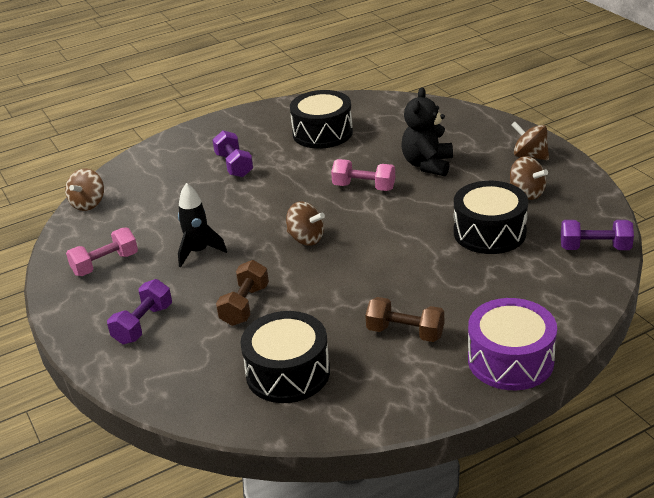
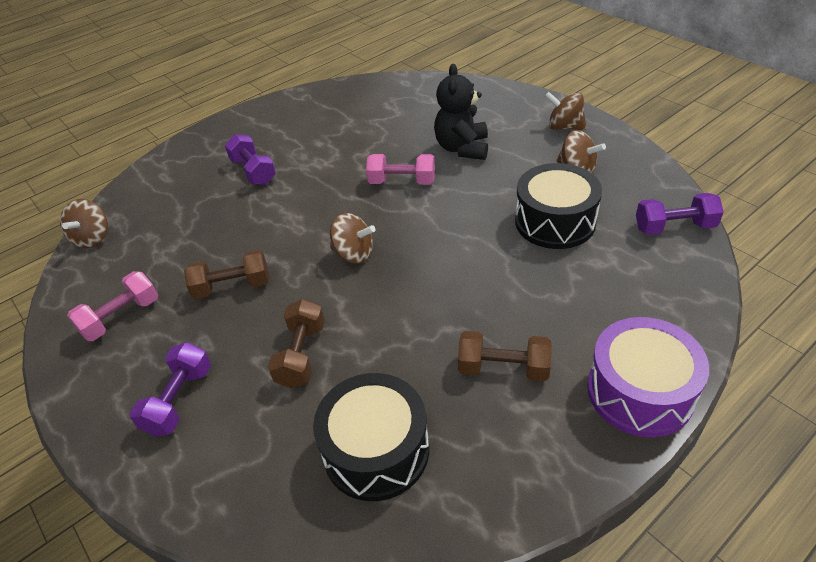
camera: 10 degrees left, 10 degrees up
(199, 252) = (232, 286): black rocket -> brown dumbbell
(322, 133) = (341, 124): black drum -> none

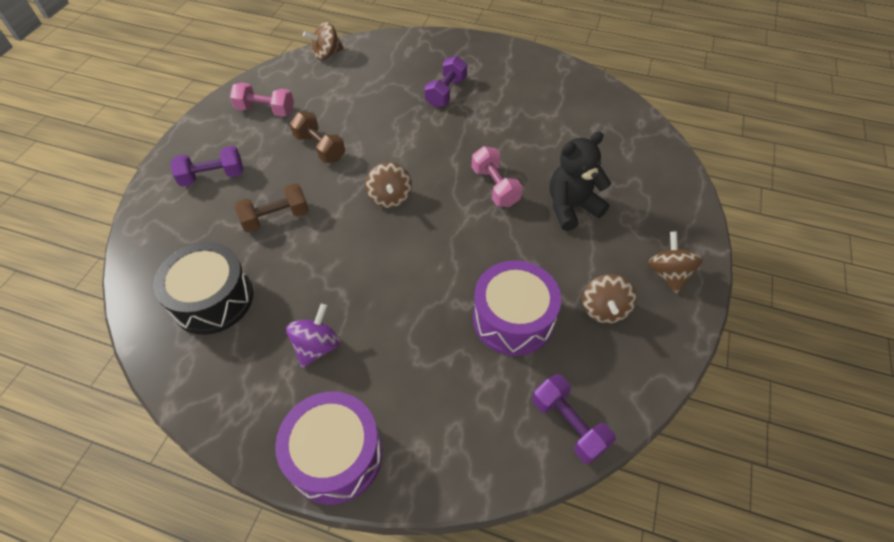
camera: 55 degrees right, 10 degrees up
(503, 368) = (317, 346): brown dumbbell -> purple spinning top
(555, 221) = (513, 318): black drum -> purple drum

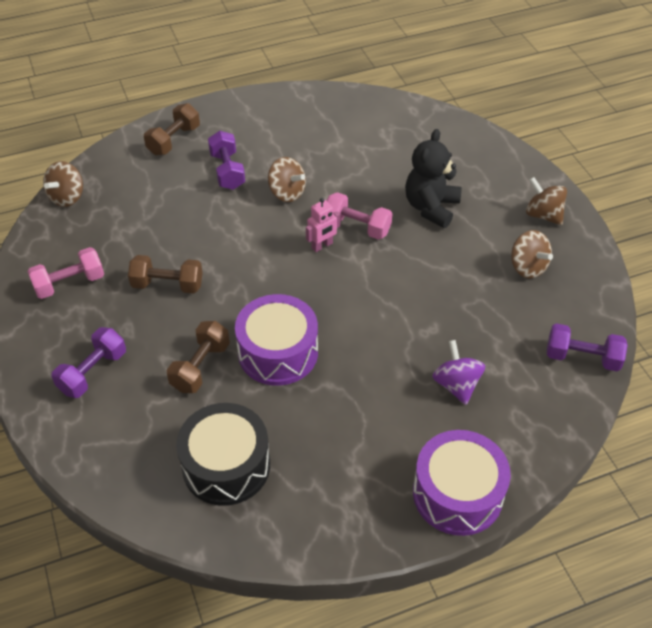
camera: 40 degrees left, 5 degrees down
(317, 346) = (357, 435): purple spinning top -> purple spinning top (456, 385)
(390, 197) = (282, 287): brown spinning top -> brown spinning top (287, 193)
(433, 52) = (174, 140): none -> brown dumbbell
(453, 185) = (322, 246): none -> pink robot
(513, 318) = (475, 315): purple drum -> purple drum (278, 352)

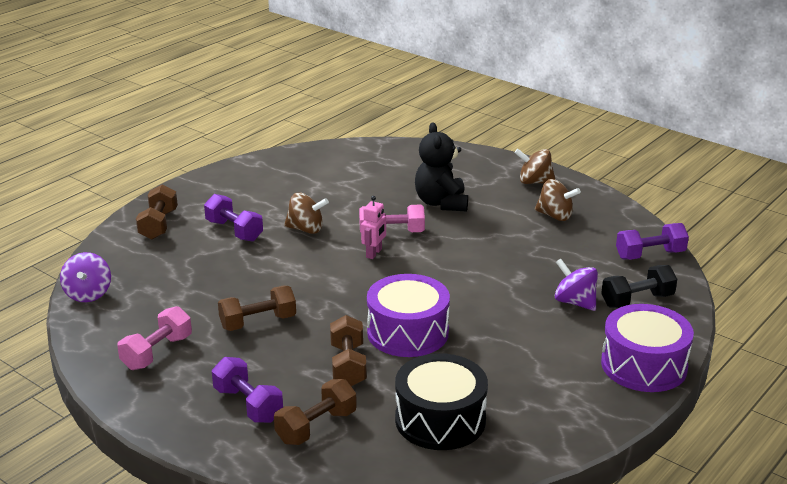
camera: 30 degrees left, 20 degrees down
(67, 197) = (88, 294): brown spinning top -> purple spinning top
(93, 372) = (248, 405): purple dumbbell -> purple dumbbell turned 45 degrees counterclockwise
(124, 423) = (316, 427): none -> brown dumbbell
(519, 410) = (637, 300): none -> black dumbbell

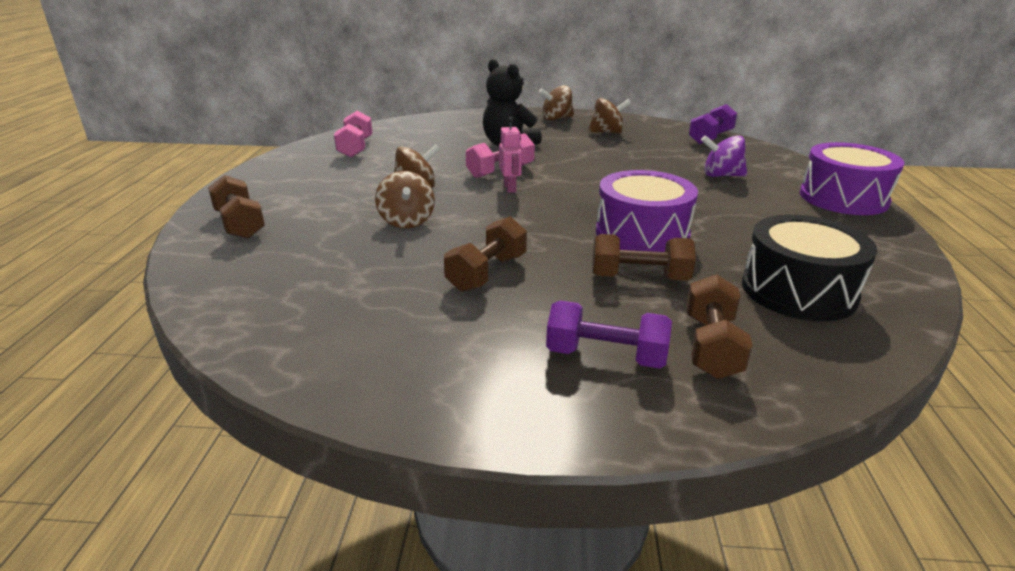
camera: 35 degrees left, 0 degrees up
(88, 294) = (225, 316): purple spinning top -> none
(157, 352) = (410, 345): pink dumbbell -> pink dumbbell (355, 148)
(234, 231) = (340, 207): purple dumbbell -> none
(261, 260) = (406, 221): none -> brown spinning top
(348, 365) = (639, 278): brown dumbbell -> brown dumbbell turned 45 degrees counterclockwise
(637, 300) = (756, 163): black dumbbell -> none

